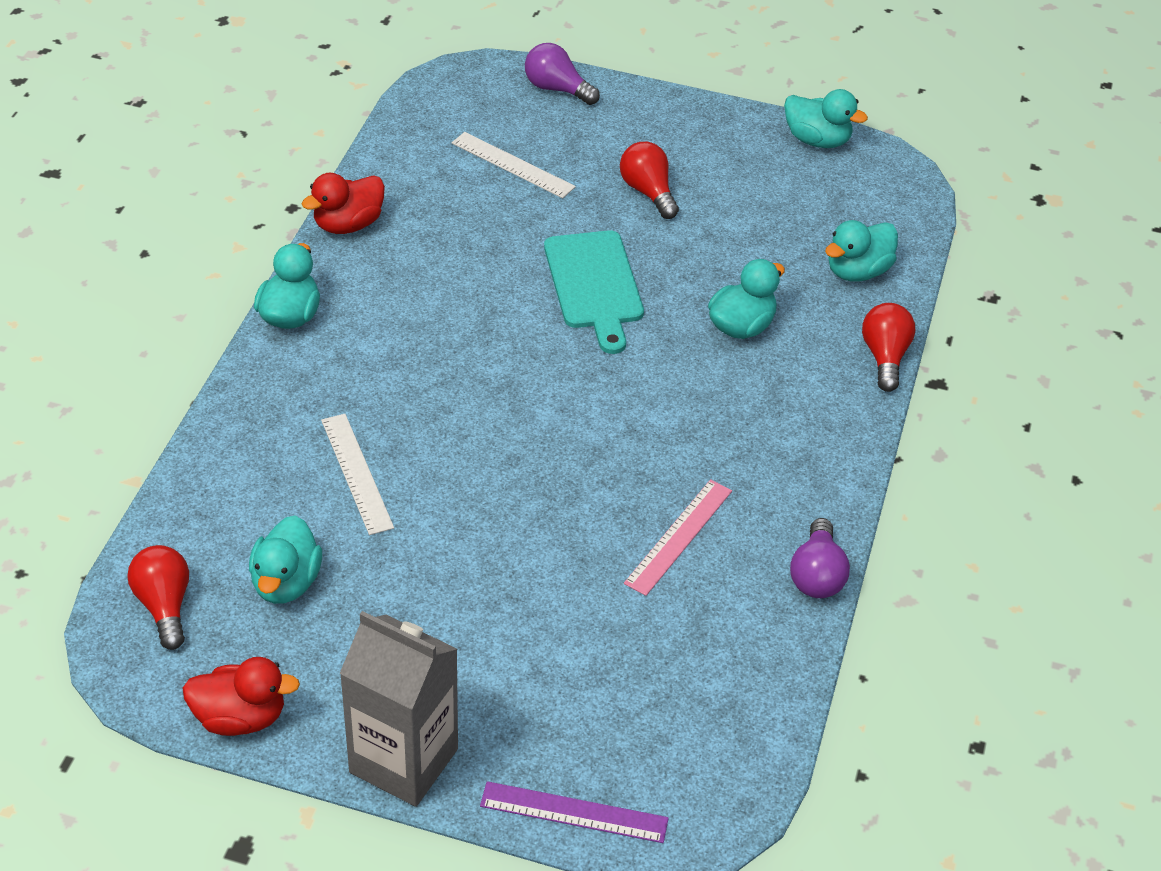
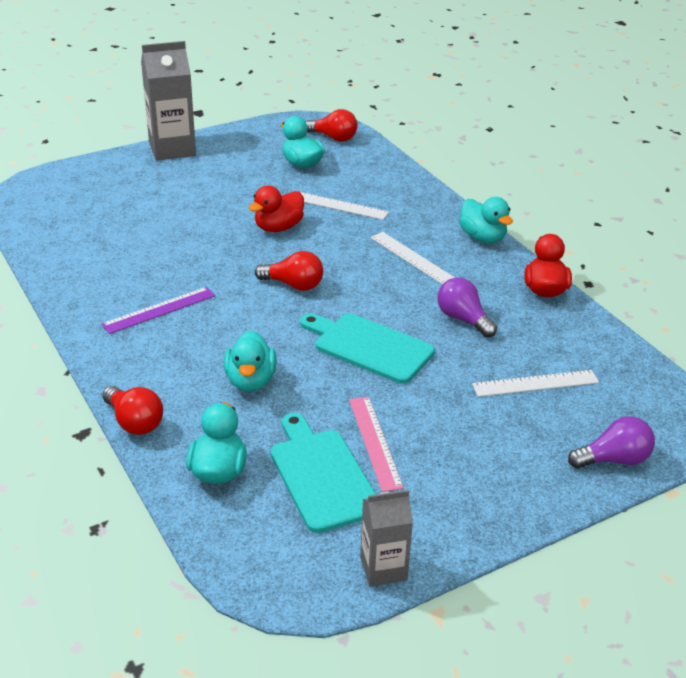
camera: 135 degrees right, 10 degrees down
(240, 717) = (251, 130): red duck -> red duck (278, 227)
(401, 345) = (412, 258): none -> white ruler
(574, 812) = (83, 168): purple ruler -> purple ruler (159, 310)
(648, 192) = (431, 427): red light bulb -> red light bulb (293, 285)
(679, 536) = (152, 265): pink ruler -> pink ruler (374, 442)
(782, 216) = (322, 476): none -> turquoise cutting board
(817, 140) = (383, 568): turquoise duck -> grey carton
(817, 575) = (59, 289): purple light bulb -> purple light bulb (463, 319)

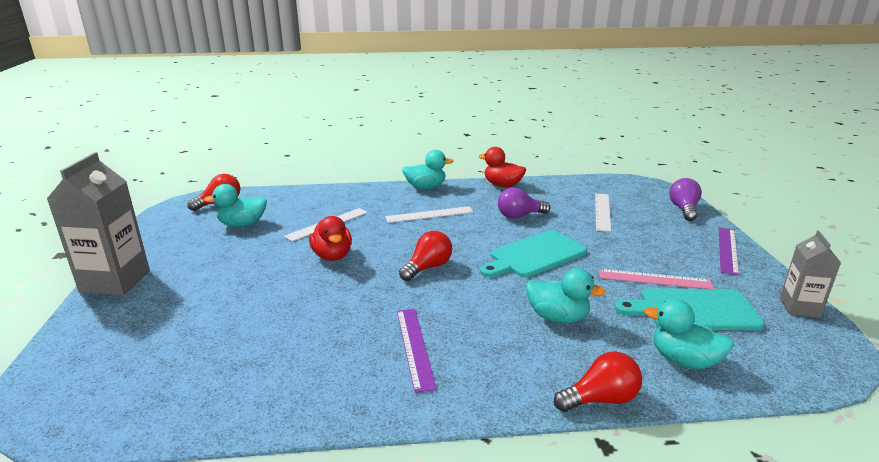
camera: 65 degrees left, 10 degrees down
(505, 505) = (727, 250): none -> purple ruler

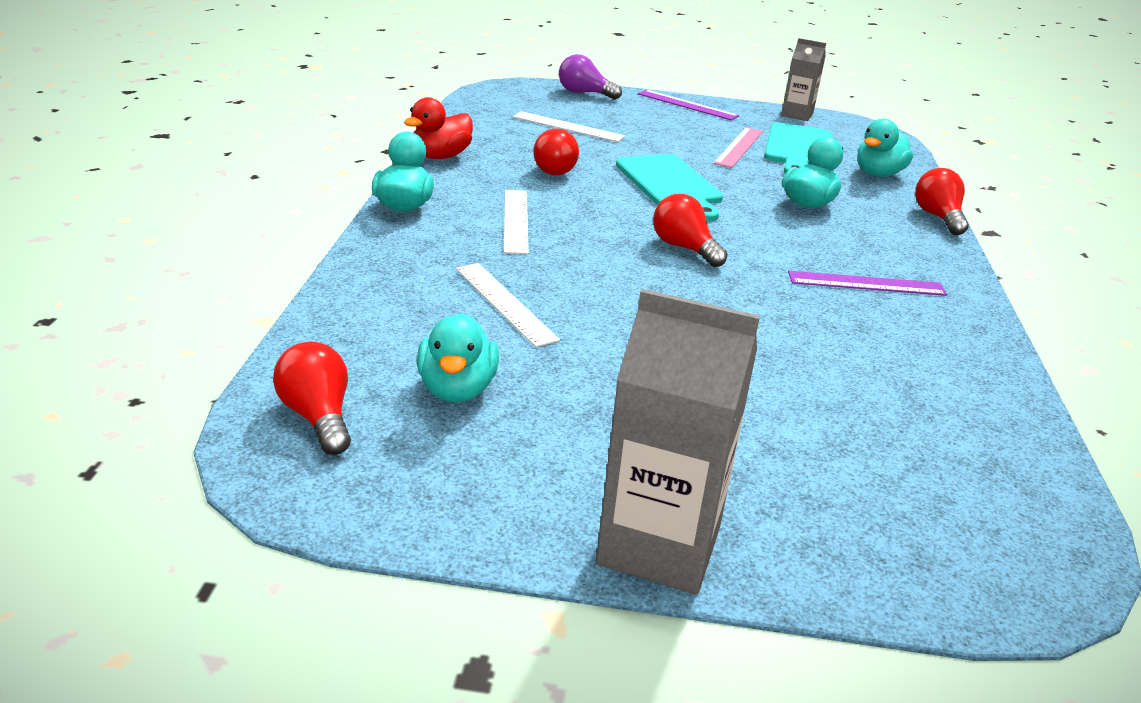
camera: 80 degrees left, 5 degrees up
(332, 256) = (627, 310): red duck -> none
(519, 216) = (554, 169): purple light bulb -> red light bulb

